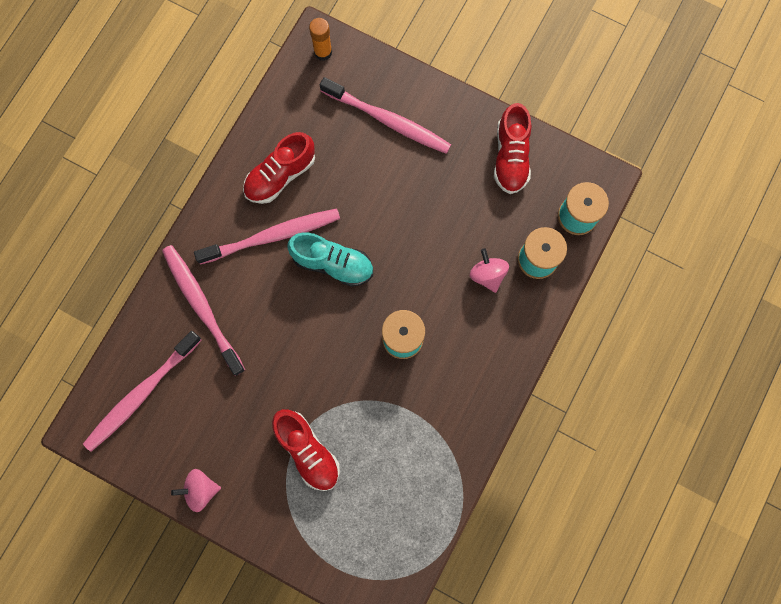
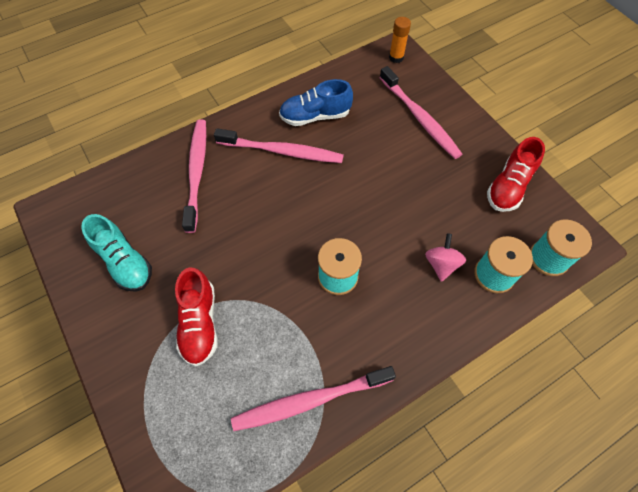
camera: 30 degrees right, 15 degrees down
(141, 394) = (107, 208): pink toothbrush -> pink toothbrush (309, 401)
(200, 490) = (94, 304): pink spinning top -> none
(280, 175) = (315, 116): red shoe -> blue shoe
(333, 263) = (316, 192): turquoise shoe -> turquoise shoe (124, 262)

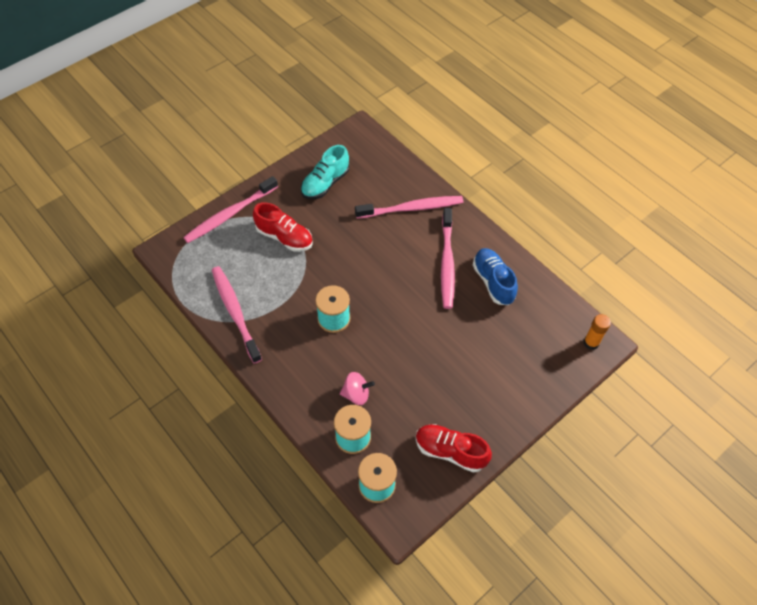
camera: 80 degrees right, 5 degrees down
(200, 323) = (284, 237): red shoe -> red shoe turned 135 degrees counterclockwise
(420, 118) = (514, 369): pink toothbrush -> pink toothbrush (229, 215)

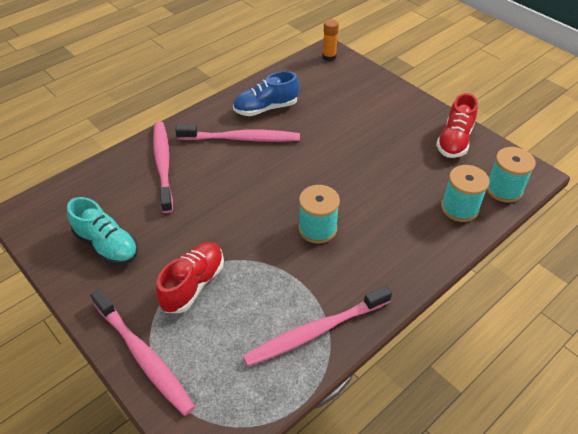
camera: 90 degrees left, 10 degrees down
(356, 394) = (410, 206): pink spinning top -> none

